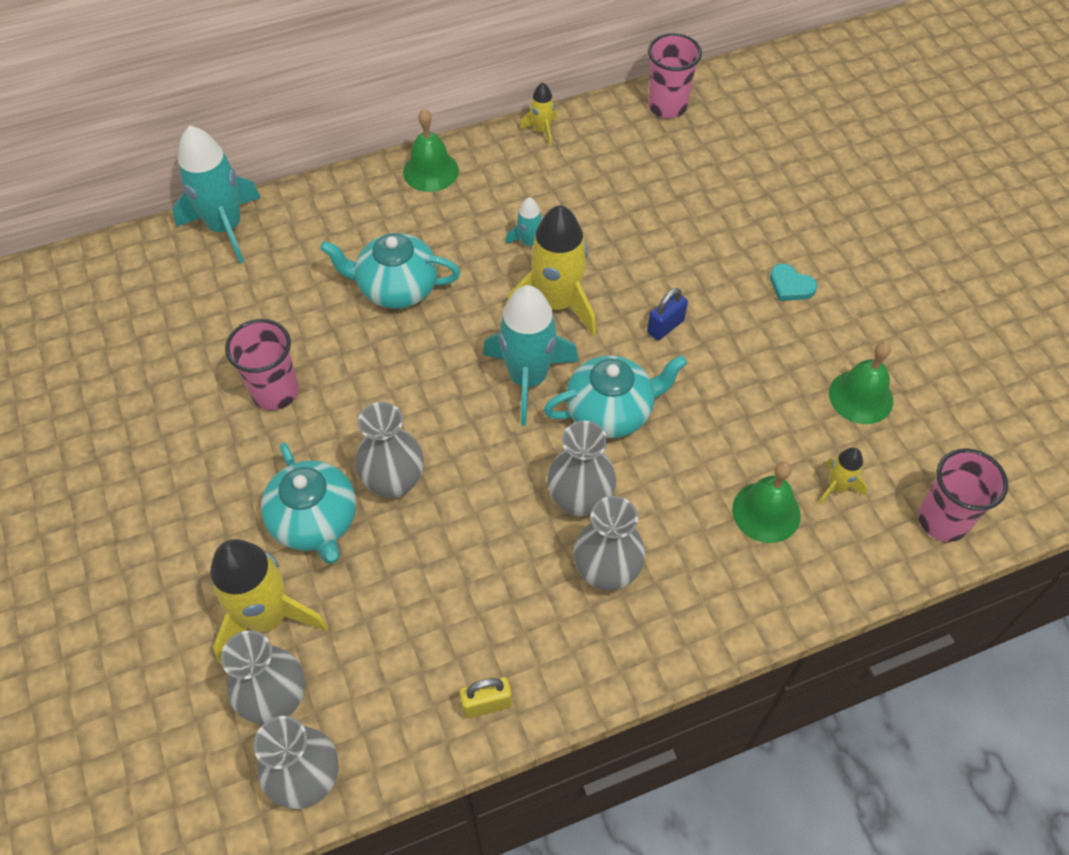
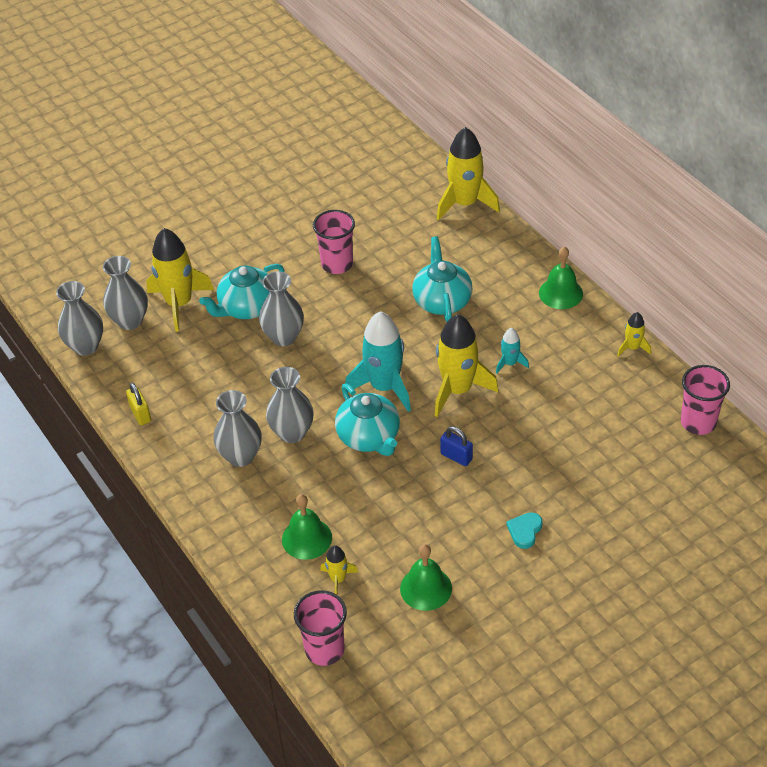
camera: 80 degrees right, 10 degrees down
(226, 227) = (465, 203): turquoise rocket -> yellow rocket

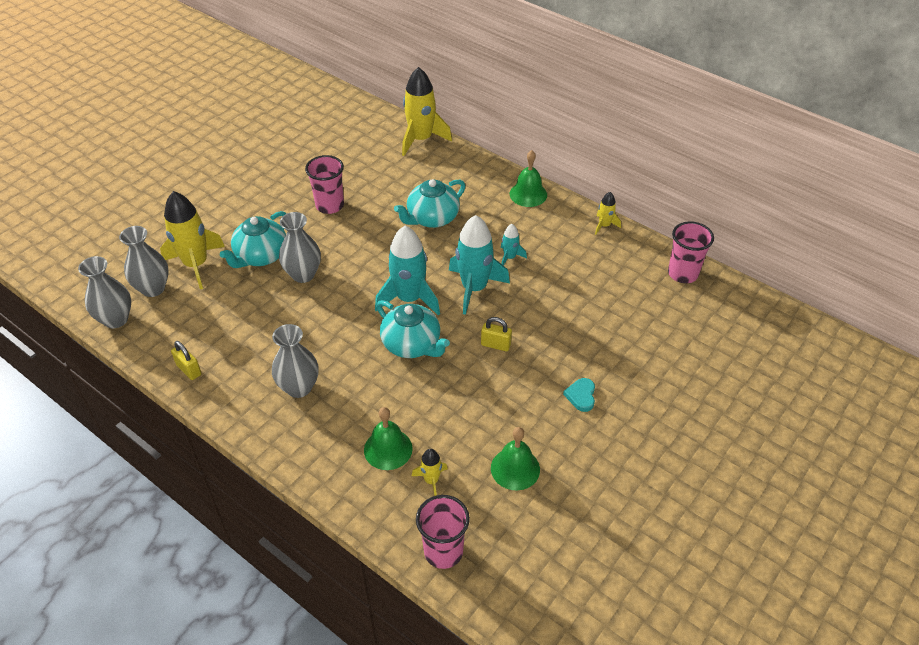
camera: 20 degrees left, 0 degrees up
(292, 433) = (340, 356): grey vase -> none
(442, 301) = (432, 218): turquoise teapot -> turquoise teapot turned 105 degrees counterclockwise
(456, 456) = (495, 345): blue padlock -> yellow padlock
(457, 390) = (474, 288): yellow rocket -> turquoise rocket

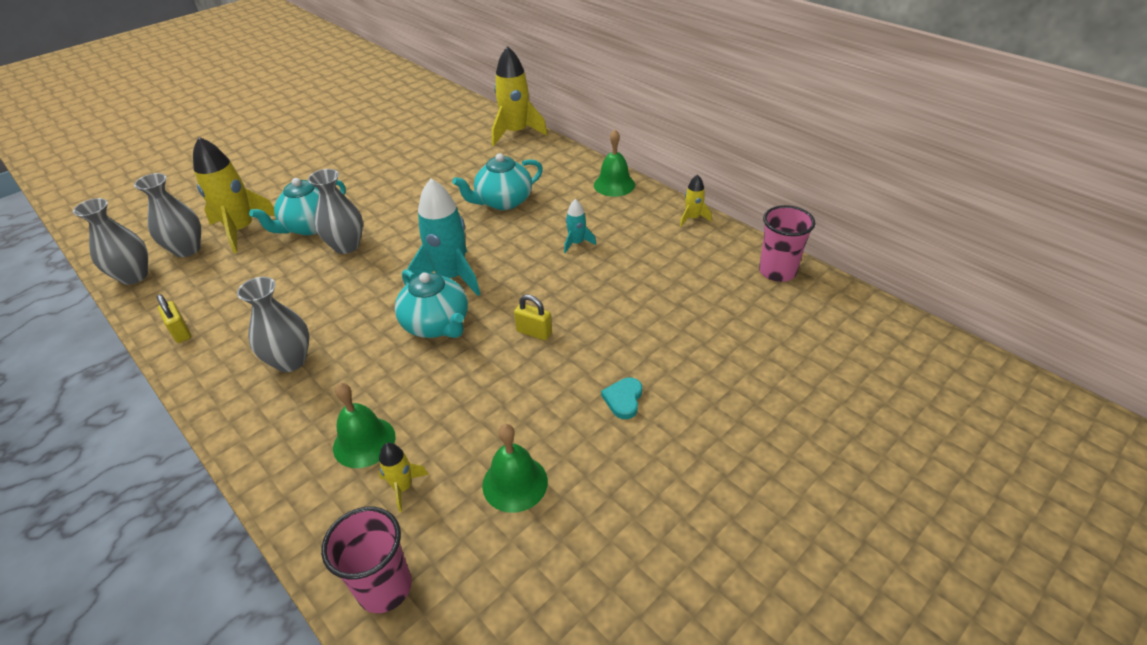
camera: 10 degrees right, 5 degrees down
(329, 205) = (401, 185): pink cup -> none
(474, 288) = (527, 271): turquoise rocket -> none

